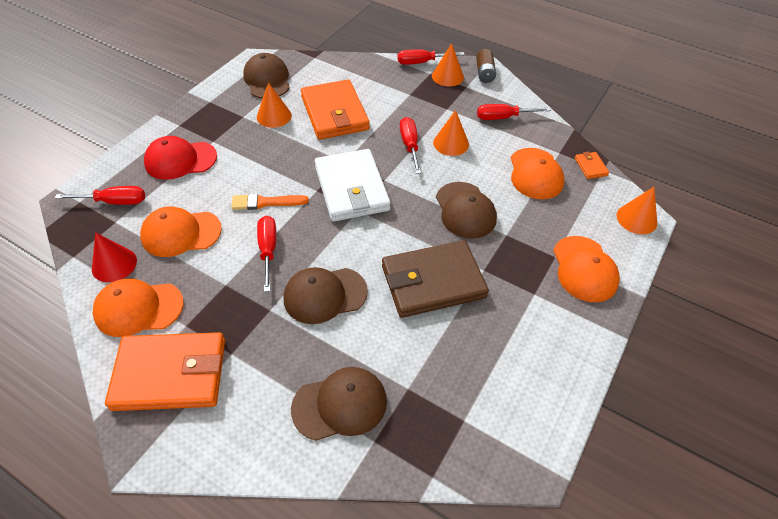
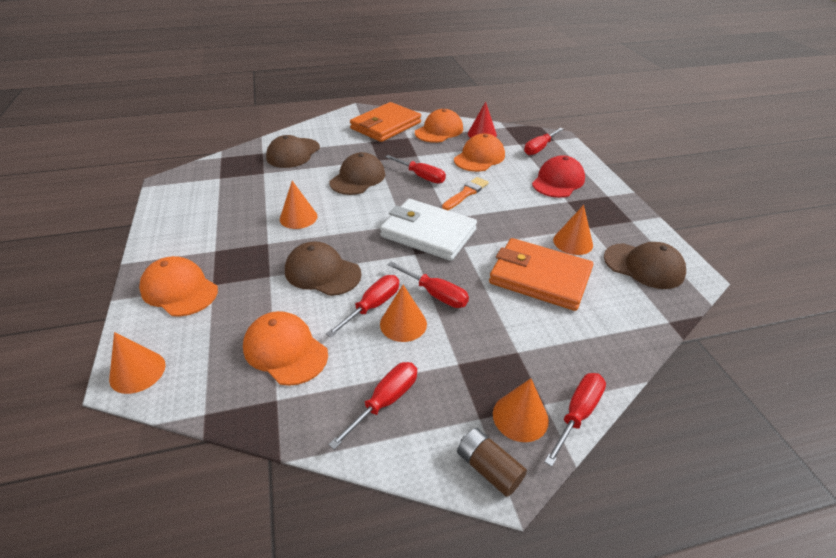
camera: 135 degrees right, 10 degrees down
(433, 281) = (298, 217): brown wallet -> orange cone
(457, 164) = (372, 306): none -> red screwdriver
(590, 167) = (223, 406): orange wallet -> none

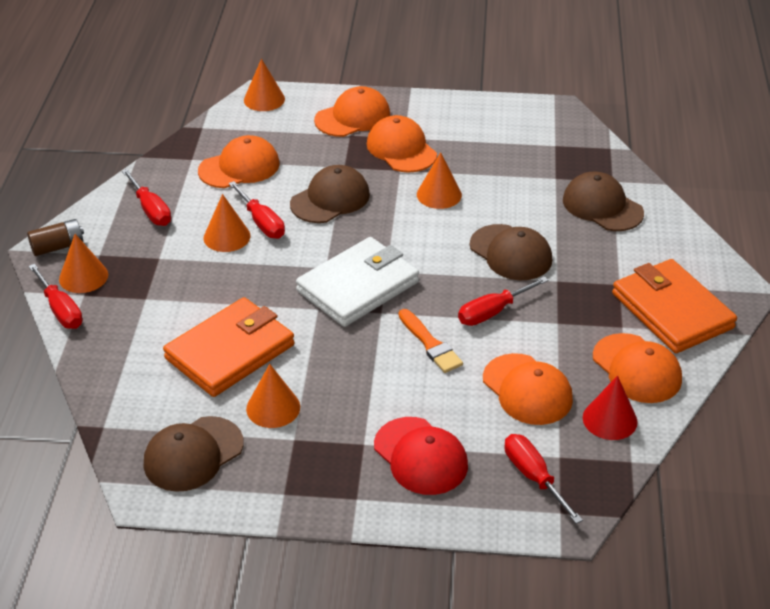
camera: 110 degrees right, 0 degrees up
(234, 248) = (401, 149): none -> orange cap
(435, 294) = (252, 266): red screwdriver -> none

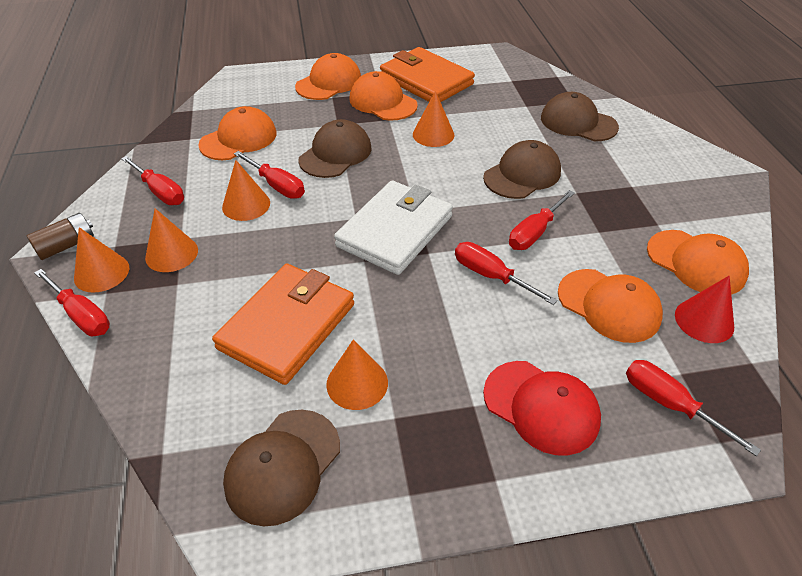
camera: 15 degrees left, 5 degrees up
(264, 99) = (243, 79): orange cone -> orange cone (171, 253)
(430, 344) = (491, 276): orange brush -> red screwdriver
(511, 253) = (522, 174): brown cap -> brown cap turned 75 degrees counterclockwise
(672, 311) = (691, 202): orange wallet -> orange wallet (426, 80)

